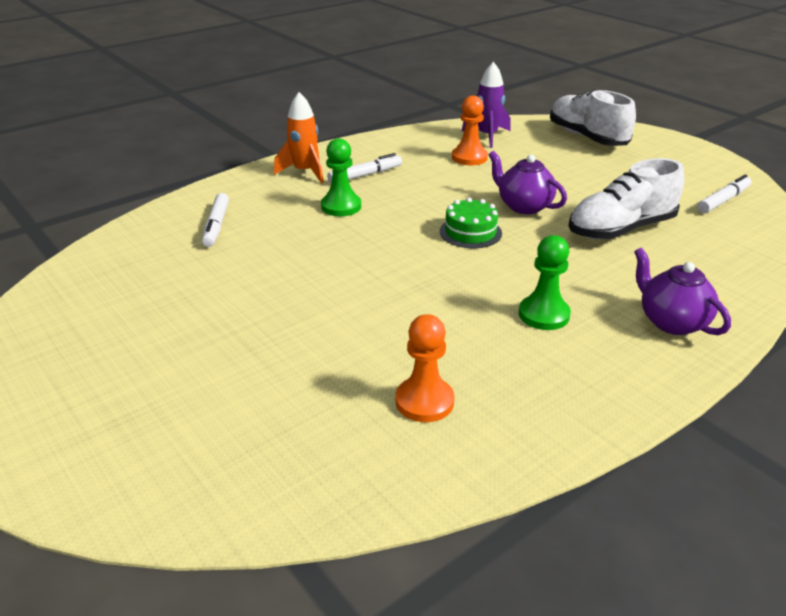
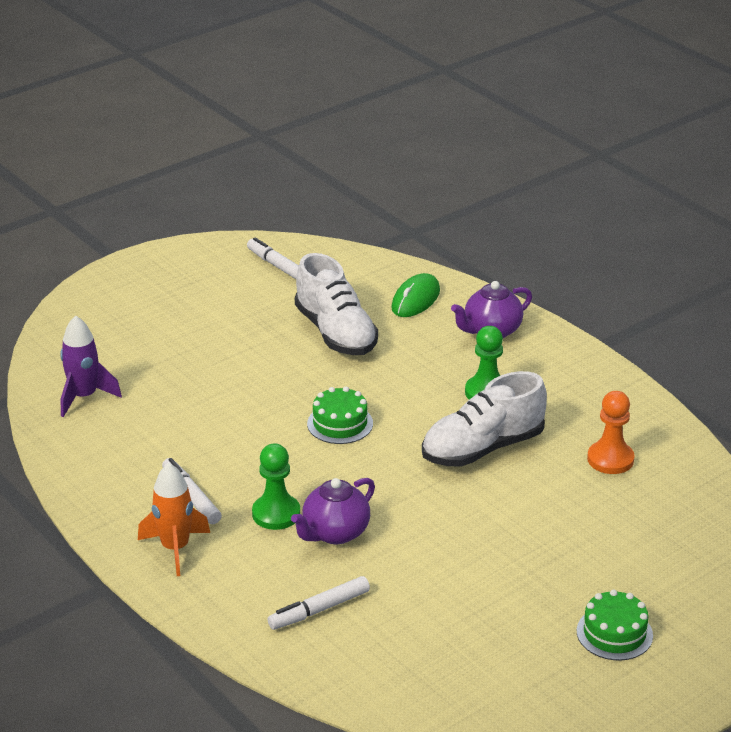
camera: 90 degrees left, 0 degrees up
(117, 382) = (614, 633): none -> green cake
(216, 225) = (320, 610): white marker -> white marker turned 150 degrees clockwise
(469, 157) = (150, 415): orange pawn -> none
(523, 206) = (283, 385): purple teapot -> purple teapot (334, 533)
(587, 137) = (103, 324): white shoe -> white shoe (483, 448)
(710, 273) = (415, 299): none -> green mouse

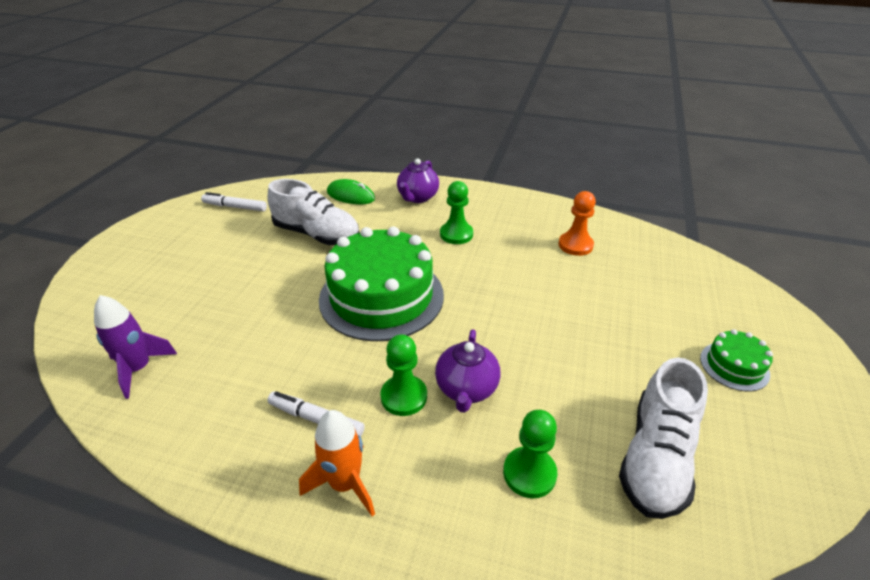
camera: 35 degrees left, 5 degrees up
(320, 610) = (529, 473): white marker -> green pawn
(340, 423) = (381, 296): green cake -> green cake, size x2.22
(415, 299) = (350, 196): green mouse -> green mouse turned 60 degrees counterclockwise
(483, 448) = (495, 271): white shoe -> white shoe (656, 458)

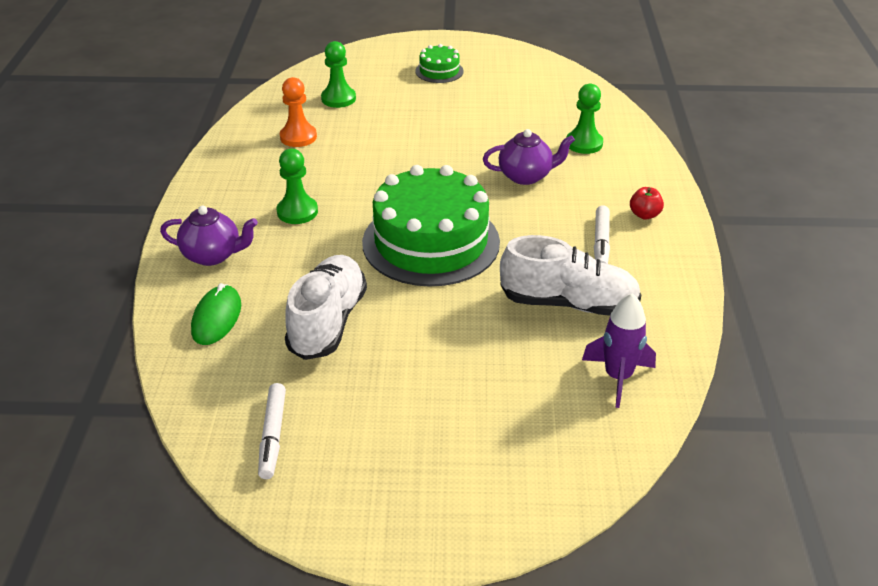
camera: 105 degrees left, 0 degrees up
(345, 484) = (644, 215): orange rocket -> red apple
(404, 396) = (551, 204): green pawn -> green pawn (338, 99)
(656, 458) = (541, 101): white shoe -> white shoe (568, 303)

